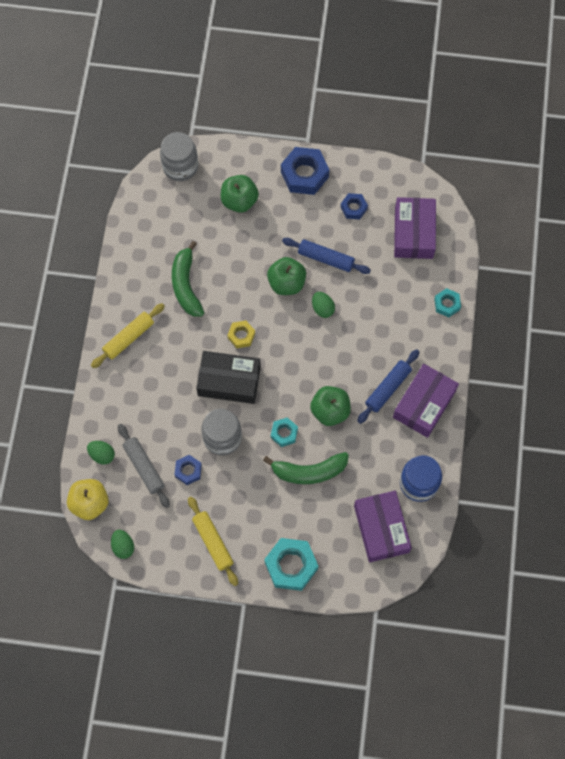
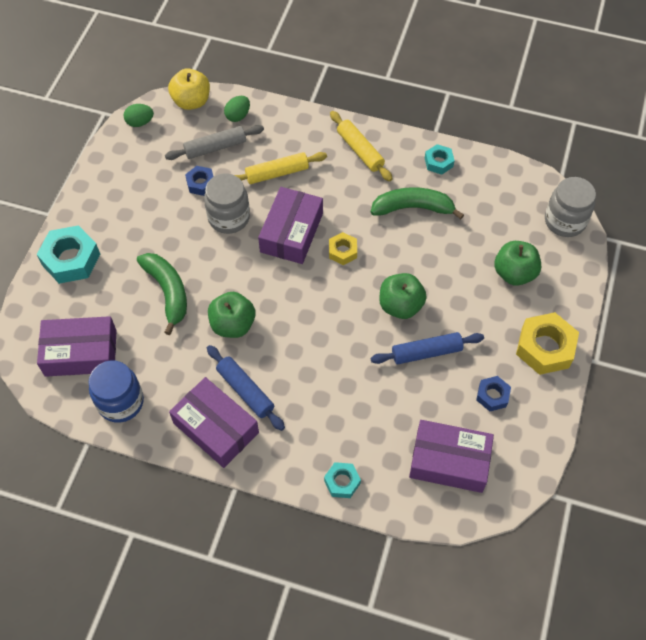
camera: 100 degrees right, 10 degrees down
(213, 542) = (119, 195): yellow rolling pin -> yellow rolling pin (277, 173)
(229, 381) = (291, 232): black box -> purple box
(284, 433) = (218, 275): turquoise nut -> turquoise nut (438, 162)
(304, 174) = (545, 348): blue nut -> yellow nut
(309, 471) = (168, 292): green banana -> green banana turned 150 degrees clockwise
(322, 308) = (361, 338): green egg -> none
(326, 258) = (426, 352): blue rolling pin -> blue rolling pin turned 45 degrees clockwise

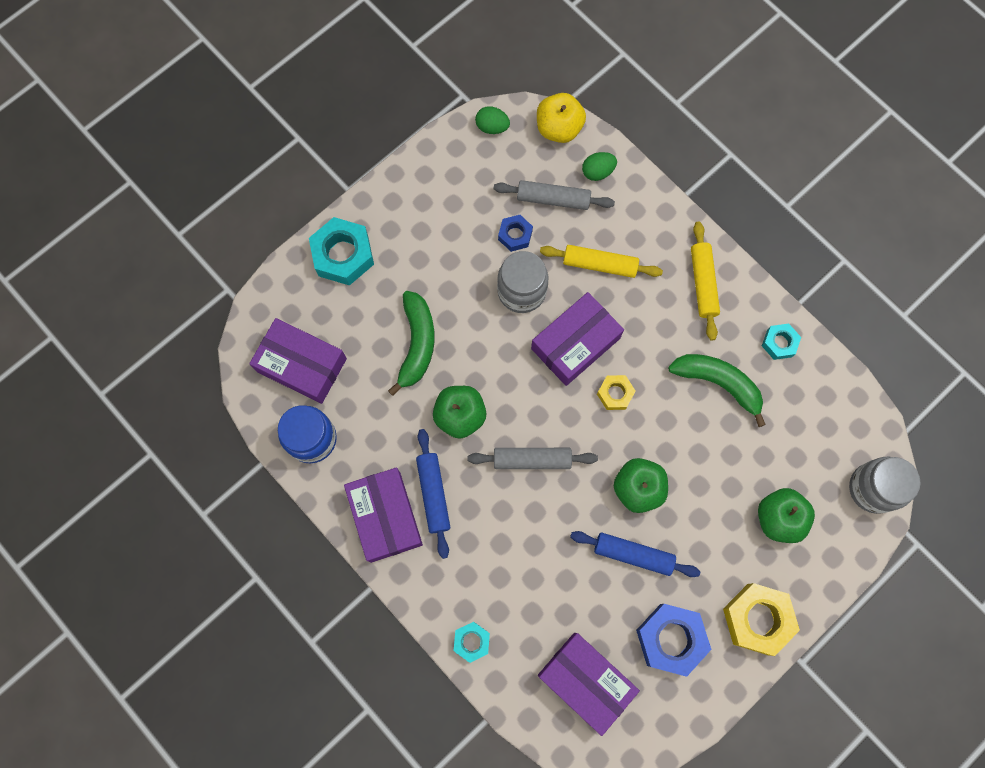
camera: 30 degrees right, 15 degrees up
(308, 327) = (532, 460): none -> grey rolling pin
(492, 396) = (671, 639): blue nut -> blue nut, size x1.81

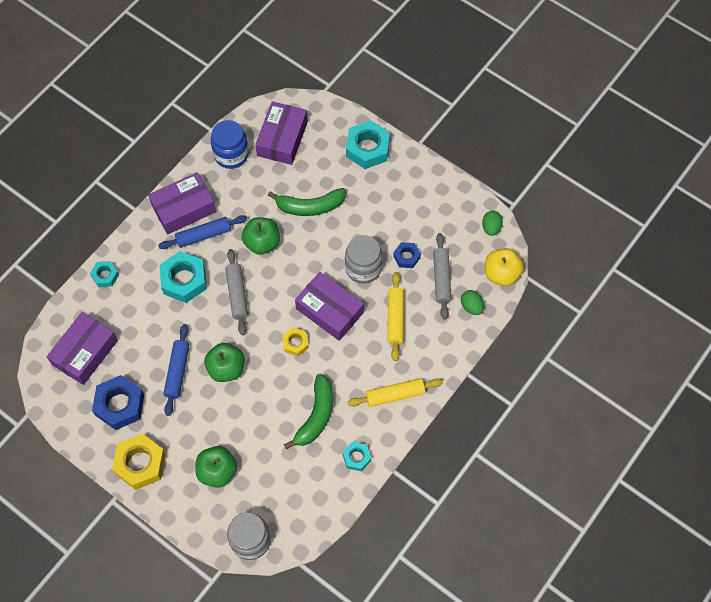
camera: 80 degrees right, 10 degrees down
(498, 529) = (184, 280): none -> turquoise nut

